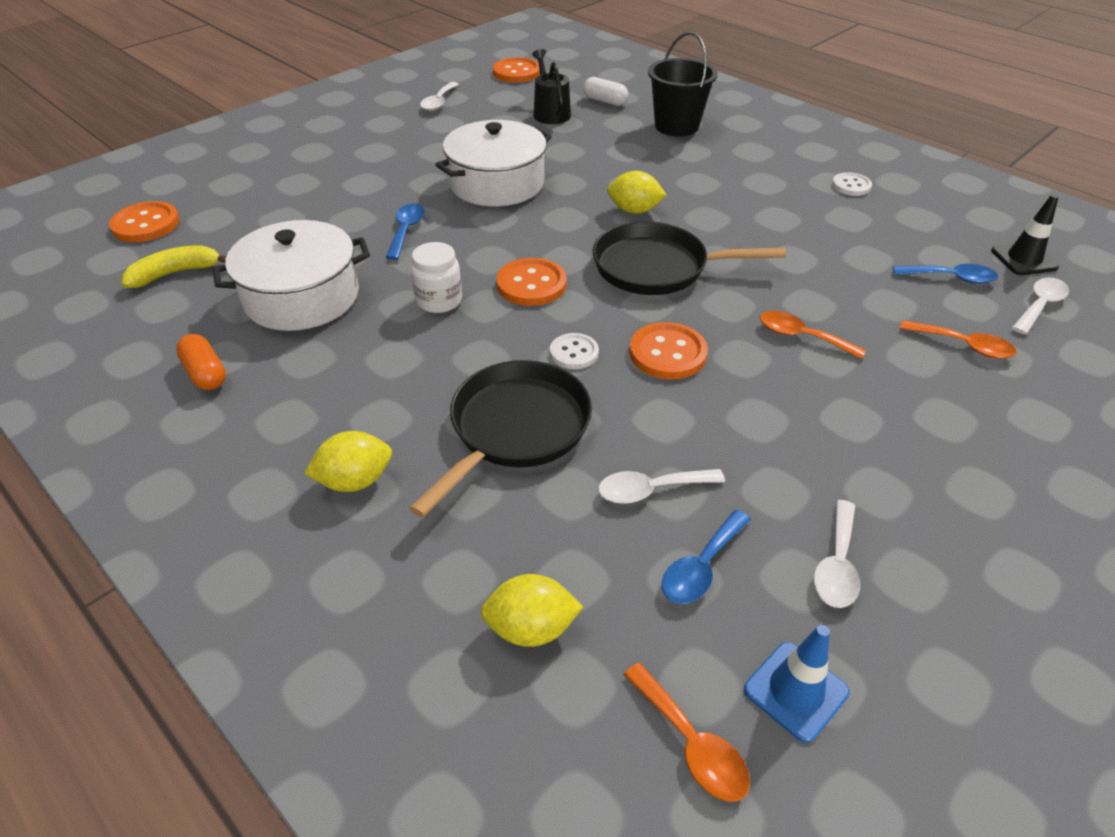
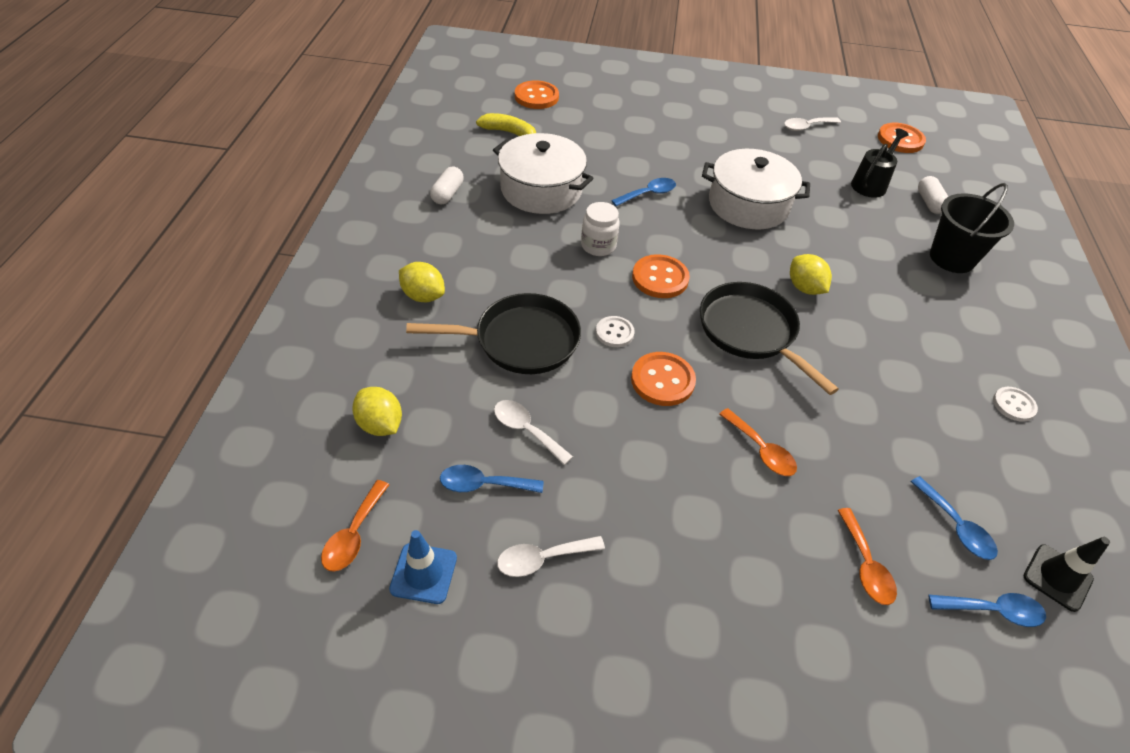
camera: 50 degrees right, 5 degrees up
(205, 373) = (447, 194): orange capsule -> white capsule
(801, 337) = (761, 450): orange spoon -> orange spoon turned 150 degrees clockwise
(1039, 305) = (992, 610): white spoon -> blue spoon

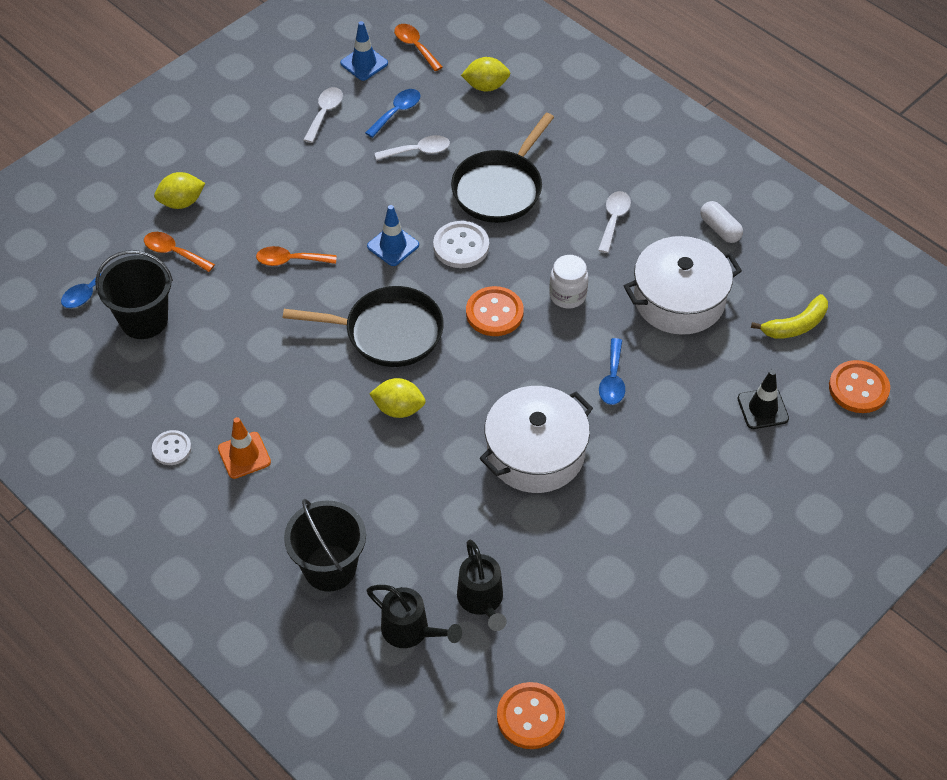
camera: 130 degrees right, 5 degrees up
(423, 296) = (593, 156): yellow lemon -> yellow lemon (181, 202)
(614, 333) = (461, 246): white button -> white button, size x1.58
(662, 380) = (393, 246): orange button -> blue traffic cone
(806, 127) = (626, 628): white spoon -> white spoon (613, 220)
(929, 203) = (411, 631): white capsule -> black watering can
(954, 354) = (244, 455): none -> orange traffic cone
(956, 526) = (144, 320): blue spoon -> black bucket
(1057, 577) = (68, 342): black traffic cone -> black traffic cone (762, 409)

